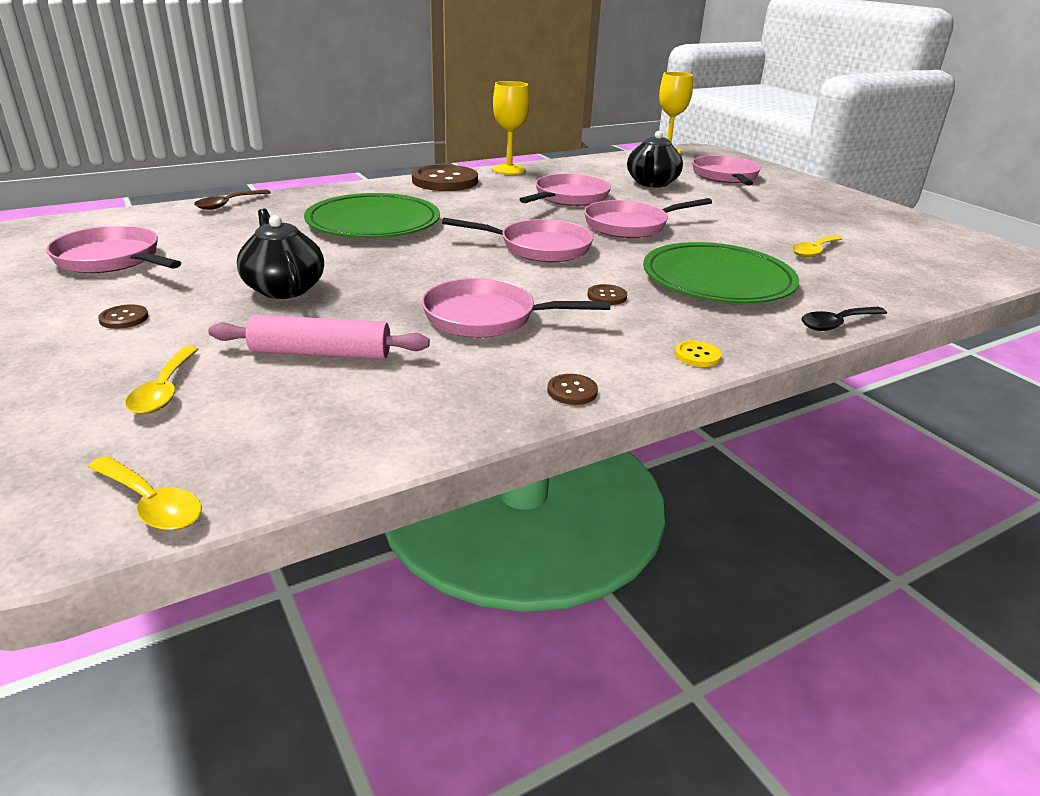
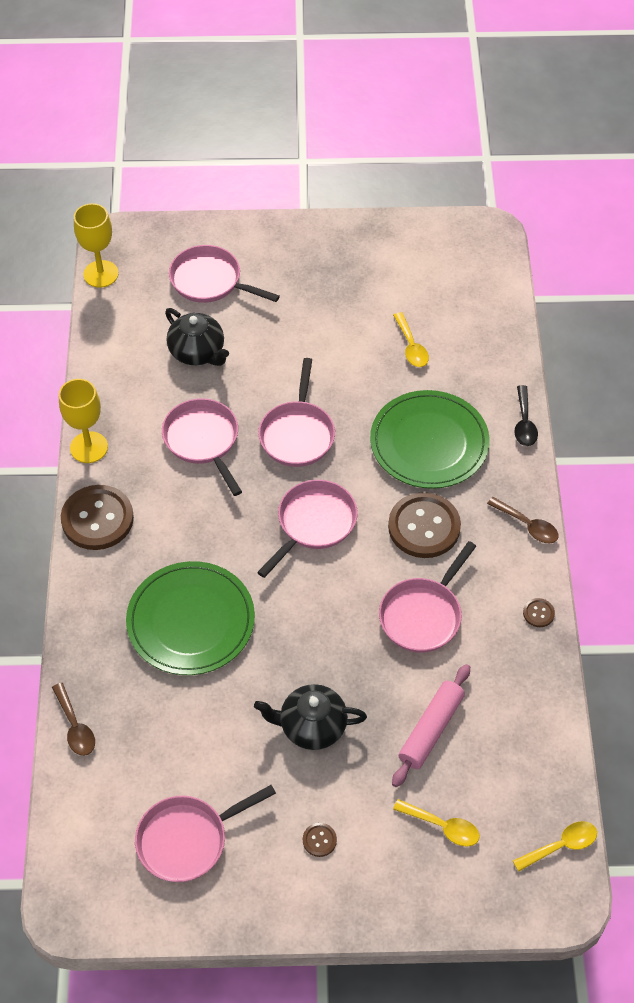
camera: 60 degrees left, 25 degrees up
(607, 296) = (424, 527): brown button -> brown button, size x2.38
(697, 355) = (527, 525): yellow button -> brown spoon

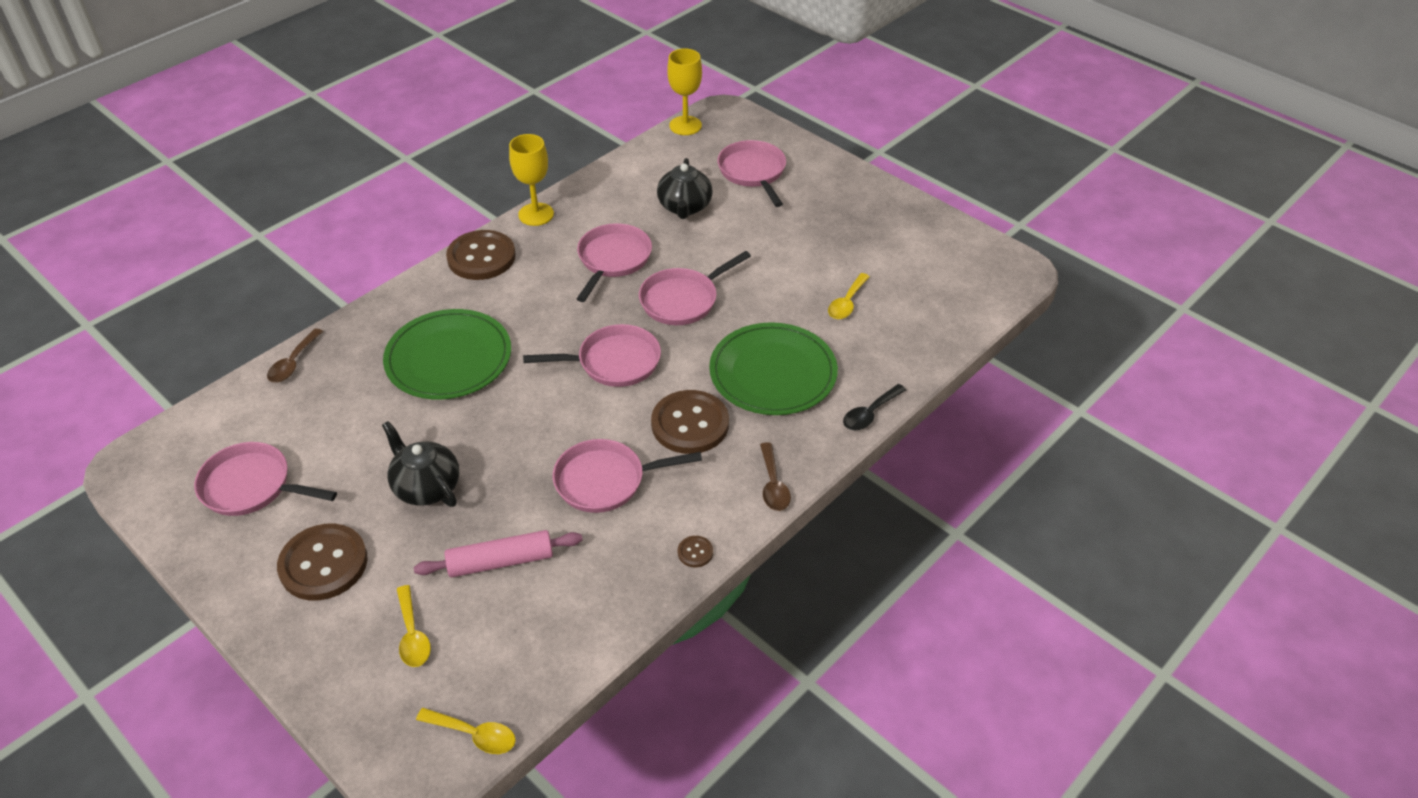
camera: 45 degrees right, 10 degrees down
(319, 840) = (323, 564): brown button -> brown button, size x2.38

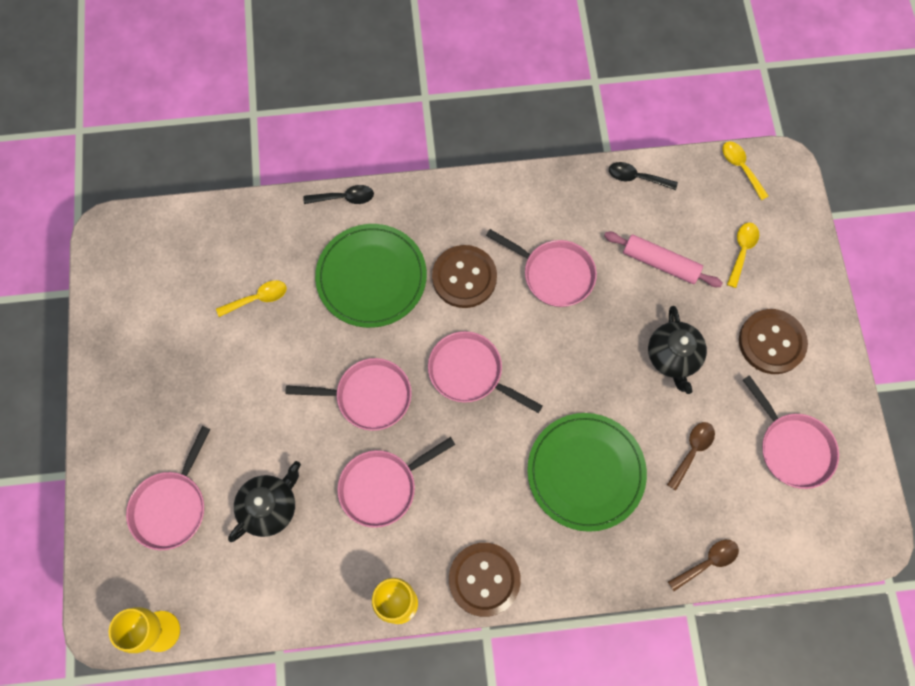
camera: 140 degrees left, 25 degrees up
(595, 632) = (636, 178): none -> black spoon
(695, 552) = (541, 185): brown button -> none
(773, 485) = (454, 194): brown spoon -> brown spoon (692, 451)

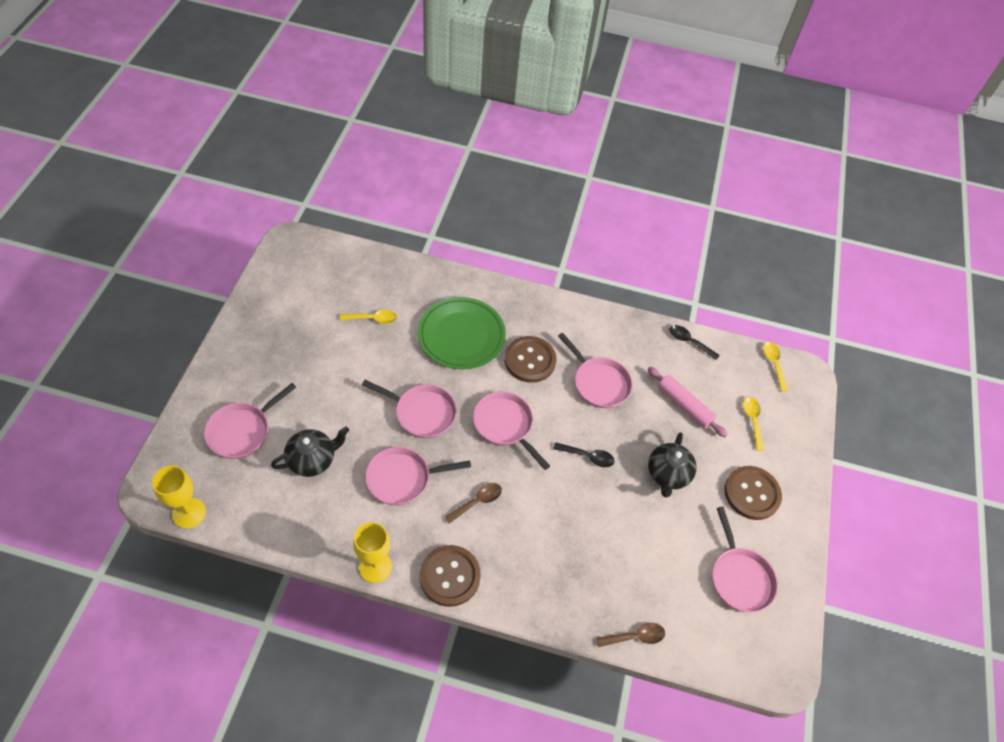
camera: 15 degrees right, 15 degrees down
(344, 198) = (466, 278): black spoon -> black spoon (588, 457)
(586, 472) = (564, 530): green plate -> none
(692, 451) = (656, 548): brown spoon -> brown spoon (477, 502)
(742, 251) = (752, 420): yellow spoon -> yellow spoon turned 45 degrees counterclockwise

